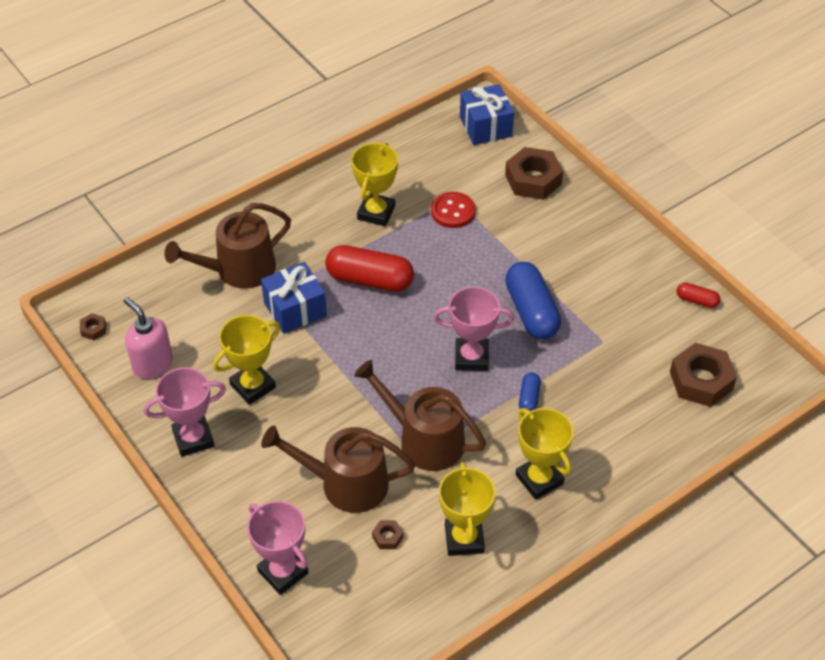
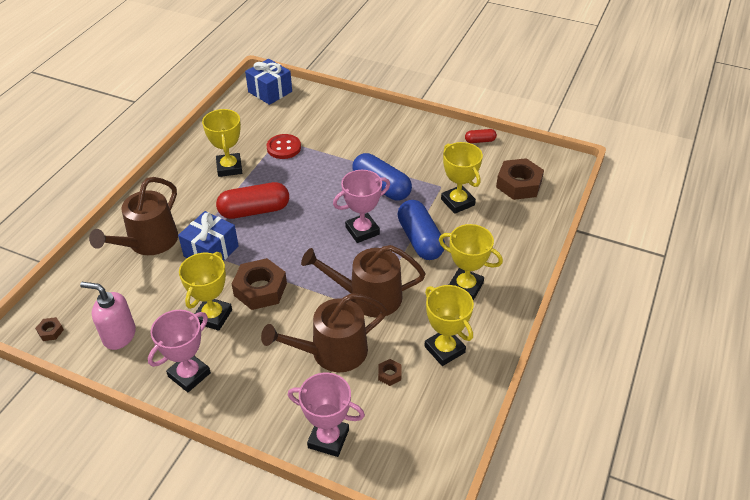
camera: 30 degrees left, 5 degrees down
(529, 398) = (420, 239): blue capsule -> blue capsule, size x2.06
(533, 179) = (324, 111): brown nut -> brown nut (260, 289)
(607, 371) = (457, 202): none -> yellow trophy

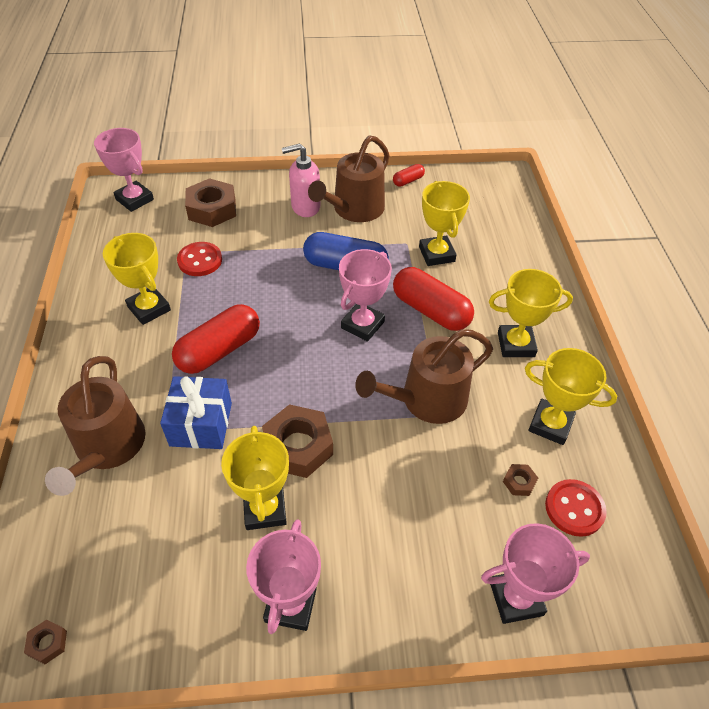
camera: 30 degrees left, 5 degrees up
(119, 335) = (156, 598): pink soap dispenser -> pink soap dispenser (305, 207)
(270, 91) = (134, 199): blue gift -> pink trophy
(332, 352) = (438, 486): brown watering can -> brown watering can (354, 209)
(415, 408) = (574, 508): none -> red button
(420, 239) = (430, 310): blue capsule -> red capsule
(457, 202) = (436, 254): yellow trophy -> yellow trophy turned 45 degrees clockwise
(518, 184) = (480, 213): brown nut -> brown nut (212, 209)

